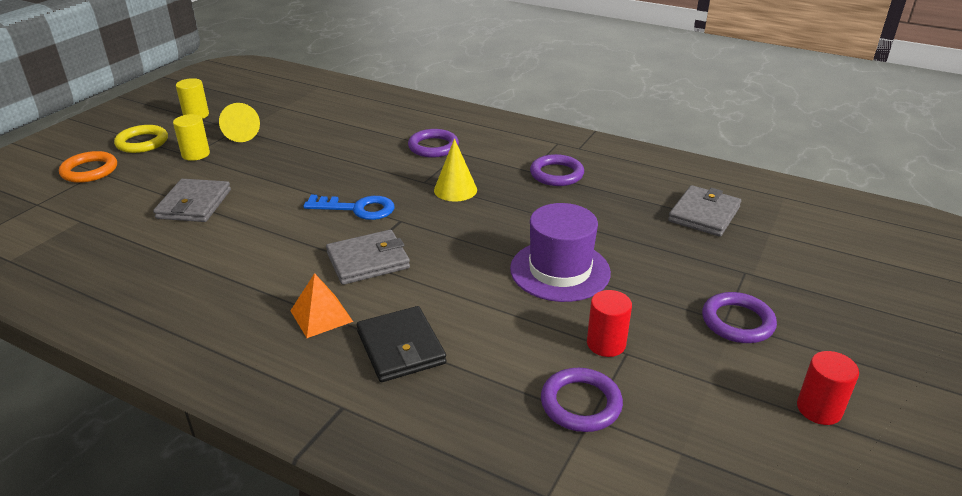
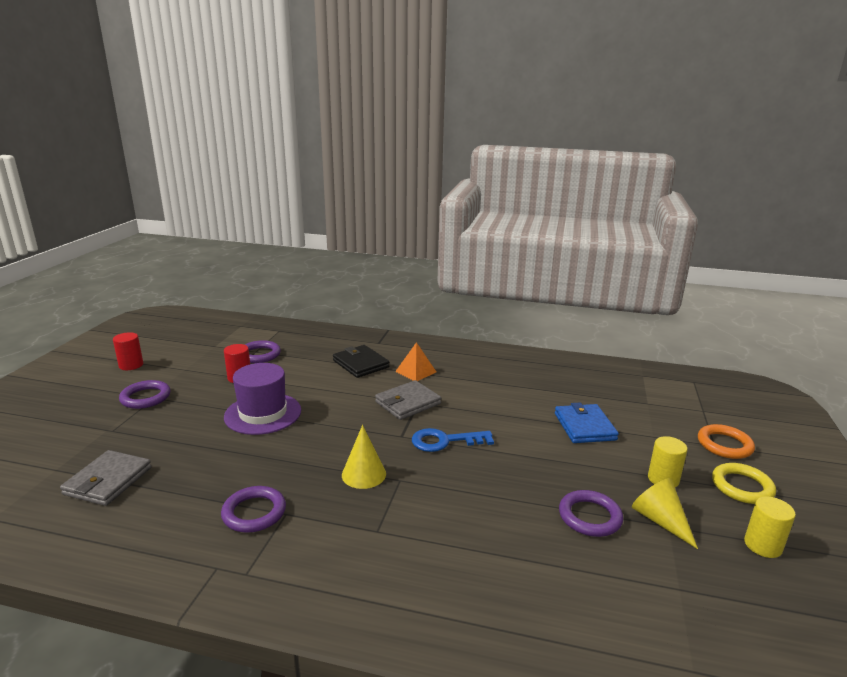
camera: 165 degrees right, 10 degrees down
(194, 204) = (584, 426): grey wallet -> blue wallet
(433, 147) = (412, 535): purple ring -> purple ring (590, 517)

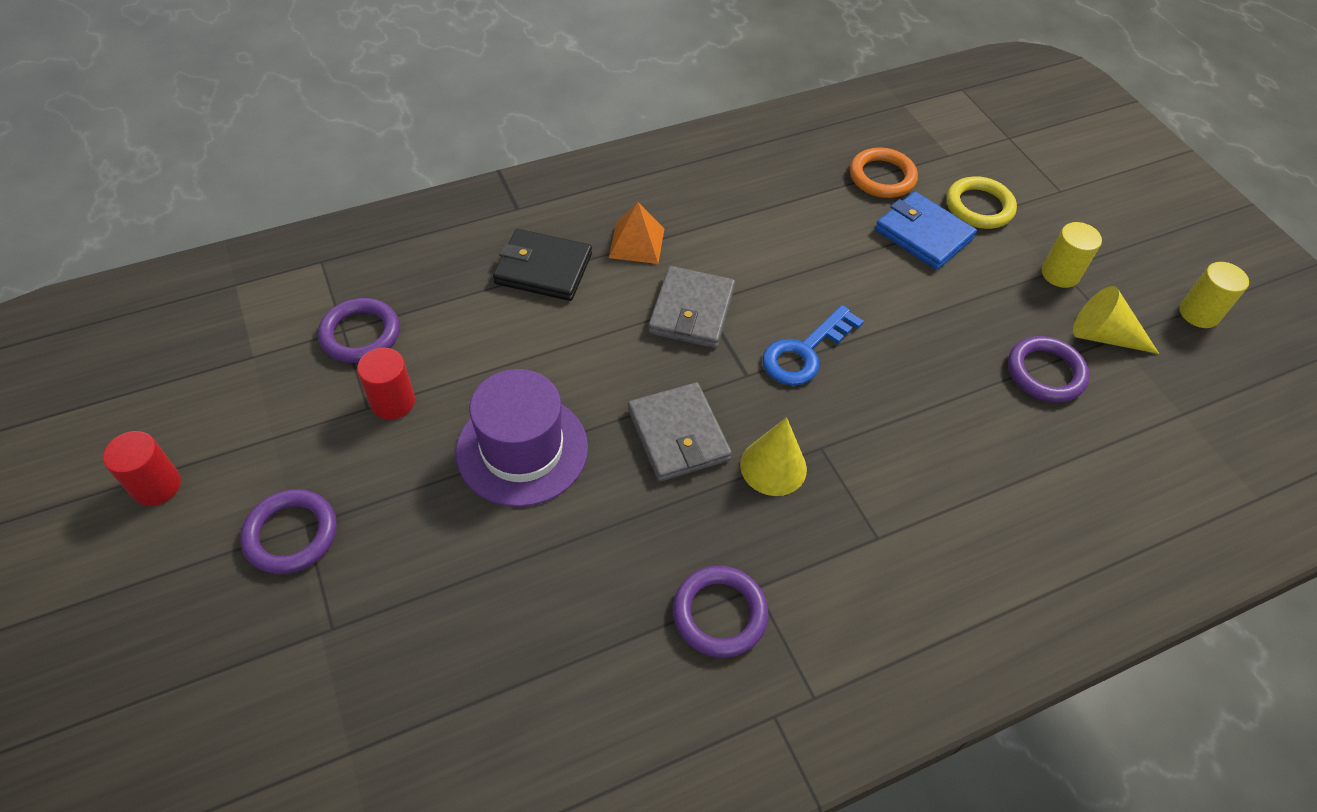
camera: 40 degrees left, 30 degrees up
(108, 481) = (462, 710): grey wallet -> grey wallet (678, 435)
(724, 445) = (1069, 185): orange ring -> orange ring (882, 177)
(742, 487) = (1128, 242): yellow ring -> yellow ring (979, 207)

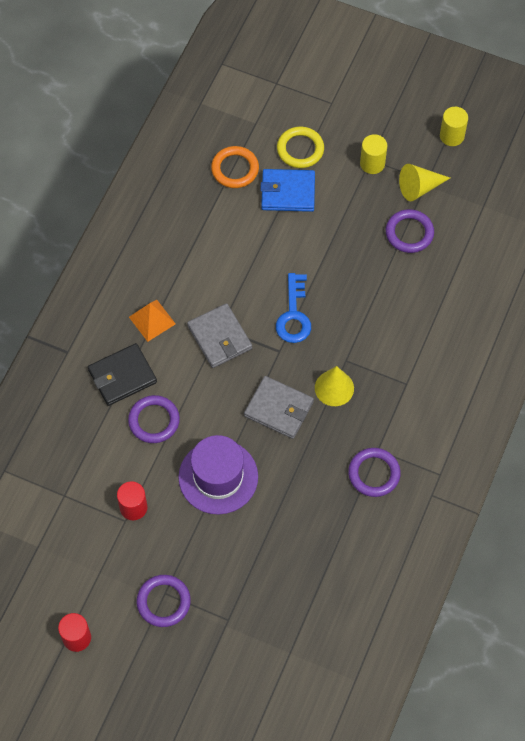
camera: 40 degrees left, 10 degrees up
(360, 334) = (75, 489): purple ring -> purple ring (154, 421)

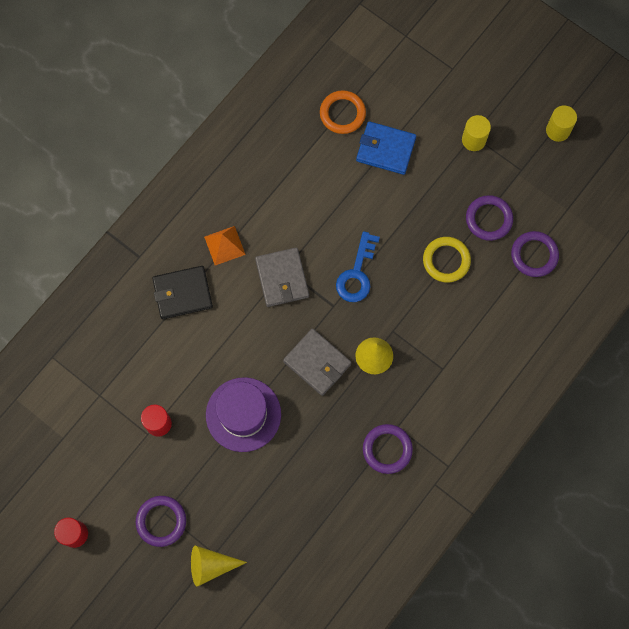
camera: 15 degrees right, 10 degrees up
(154, 421) = (199, 344): purple ring -> purple ring (534, 255)
(300, 149) = (409, 109): yellow ring -> yellow ring (446, 260)
(419, 188) = (511, 175): yellow cone -> yellow cone (211, 565)

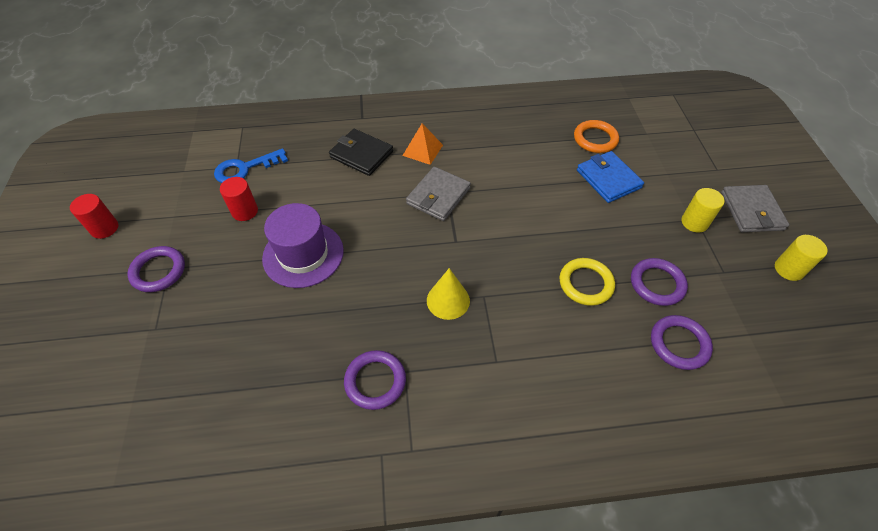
camera: 45 degrees right, 20 degrees down
(211, 565) = (141, 334): yellow cone -> none
(317, 362) = (398, 267): grey wallet -> grey wallet (751, 211)
(357, 273) = (498, 235): blue key -> blue key (245, 169)

